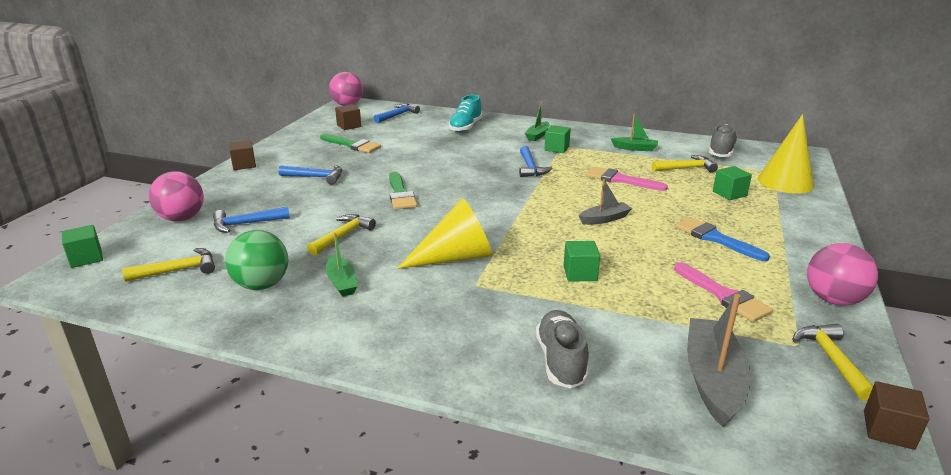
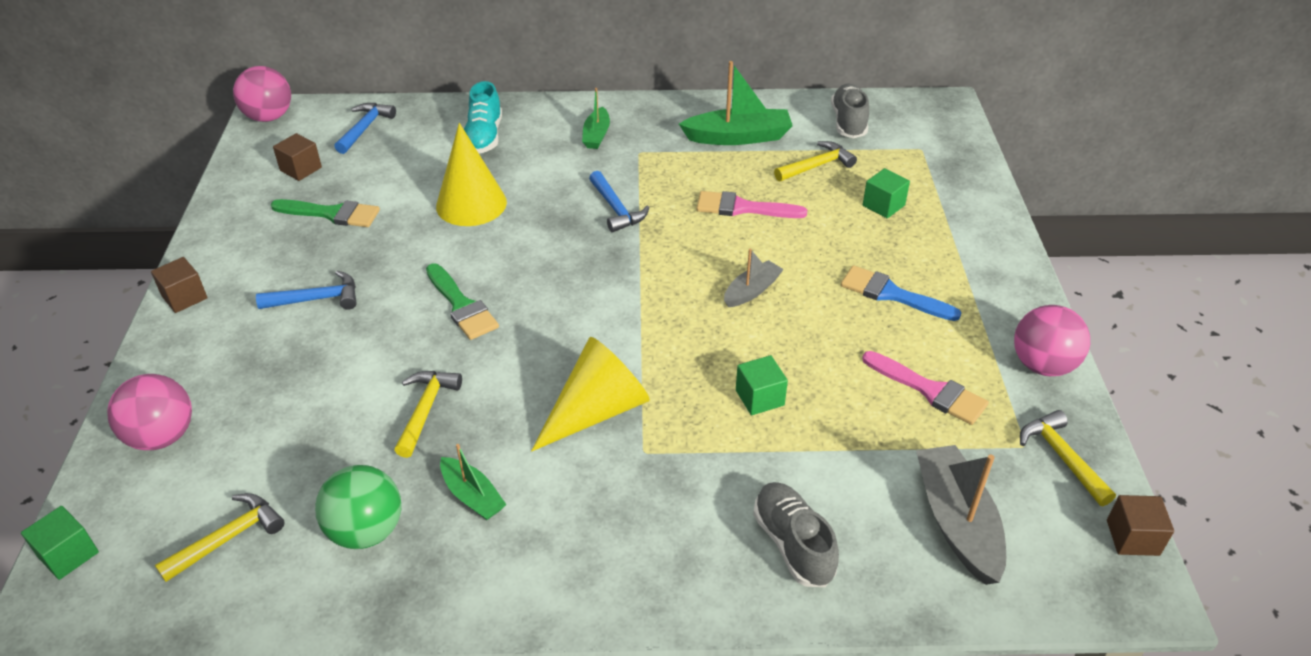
camera: 20 degrees left, 15 degrees up
(246, 224) = (270, 422): blue hammer -> none
(556, 148) = (634, 159): green cube -> none
(635, 148) = (738, 137): green boat -> green boat, size x1.71
(785, 182) = (941, 168): yellow cone -> yellow cone (471, 204)

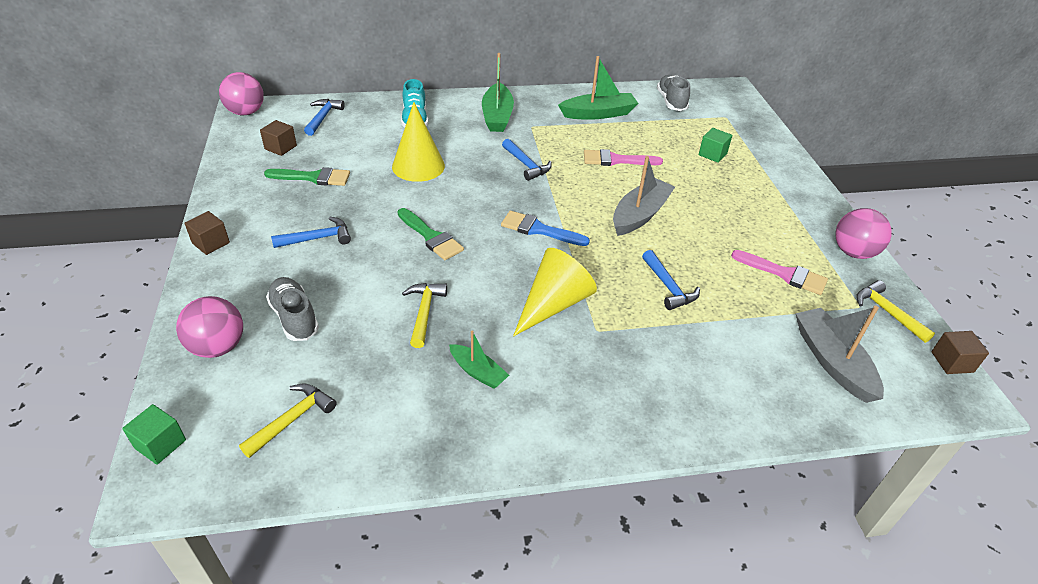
camera: 10 degrees left, 0 degrees up
(366, 531) = (402, 404): green ball -> none
(596, 135) = (497, 116): green boat -> green boat, size x1.71
(752, 291) = (640, 215): grey boat -> grey boat, size x1.71
(759, 398) = (668, 287): green cube -> blue hammer
(793, 544) = (724, 386): grey shoe -> grey shoe (294, 318)
(816, 166) = (658, 130): yellow hammer -> none
(892, 294) = (737, 212): blue brush -> blue brush (539, 230)

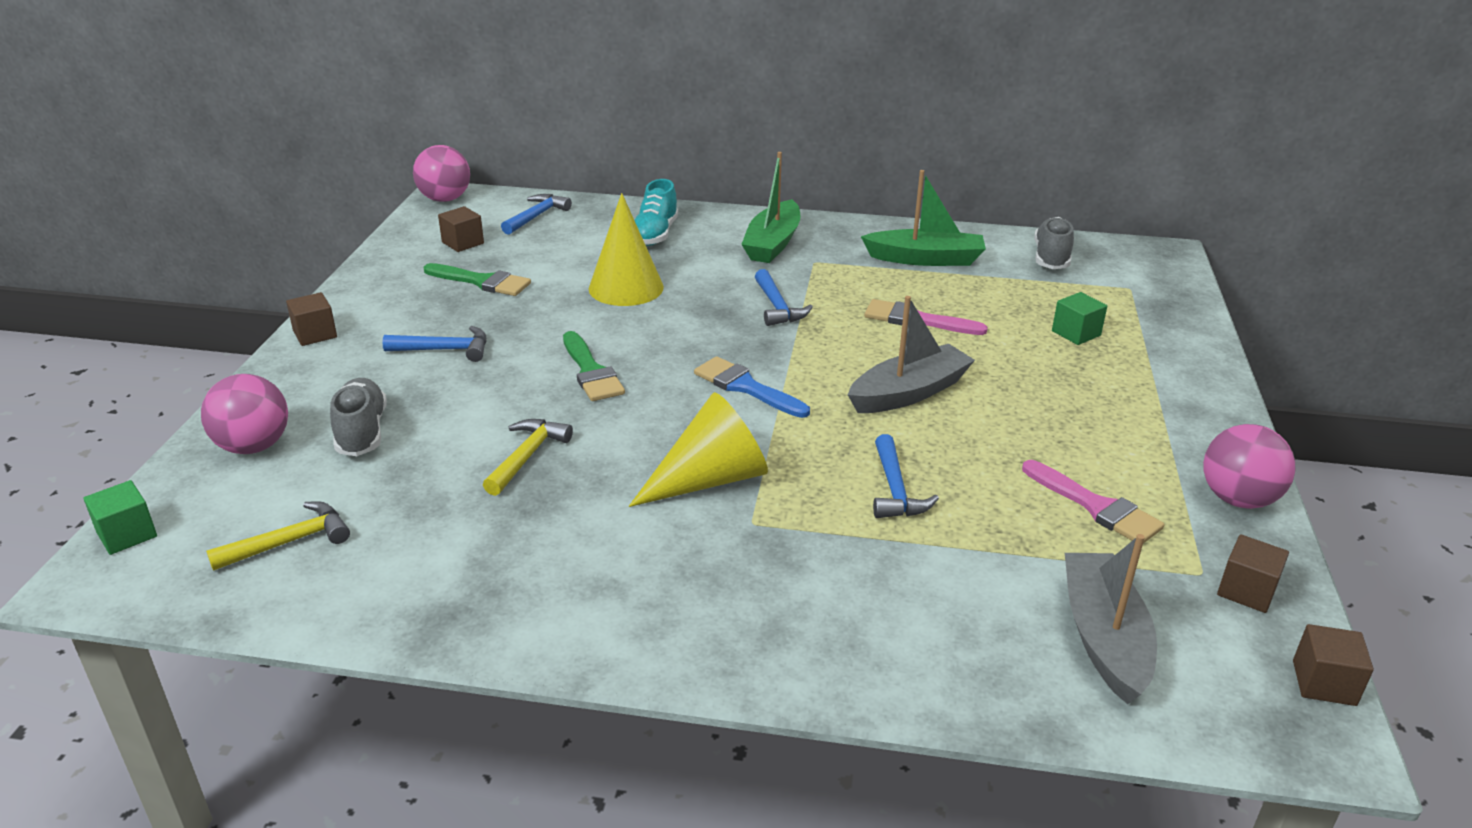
camera: 20 degrees right, 10 degrees down
(478, 372) = (554, 539): green boat -> none
(887, 312) = (1246, 591): yellow hammer -> brown cube

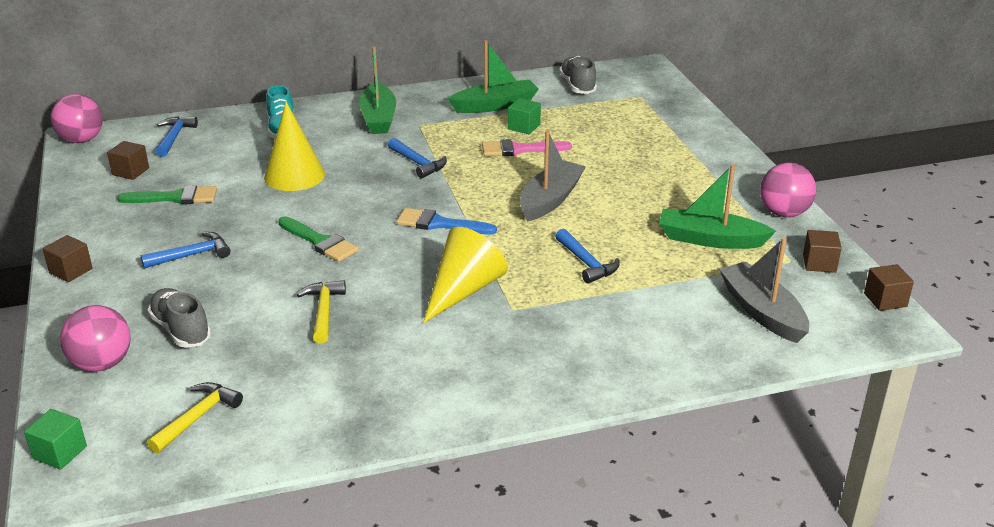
camera: 25 degrees left, 0 degrees up
(1076, 333) = (627, 134): green cube -> green cube (524, 127)
(1096, 507) = (710, 239): pink brush -> green boat

